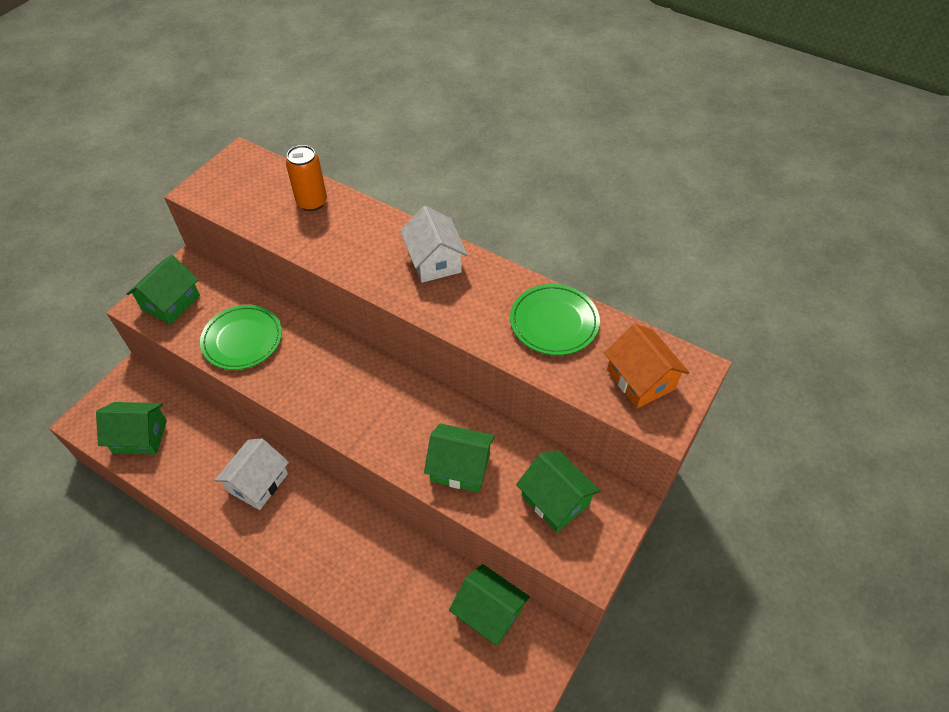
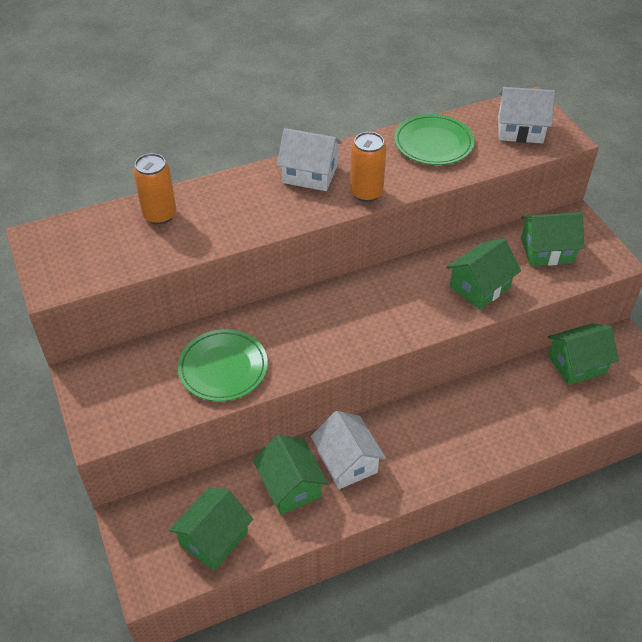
camera: 55 degrees left, 5 degrees down
(171, 302) = (119, 405): green house -> green house (291, 486)
(441, 310) = (366, 193): none -> orange can
(640, 379) = (520, 130): orange house -> white house

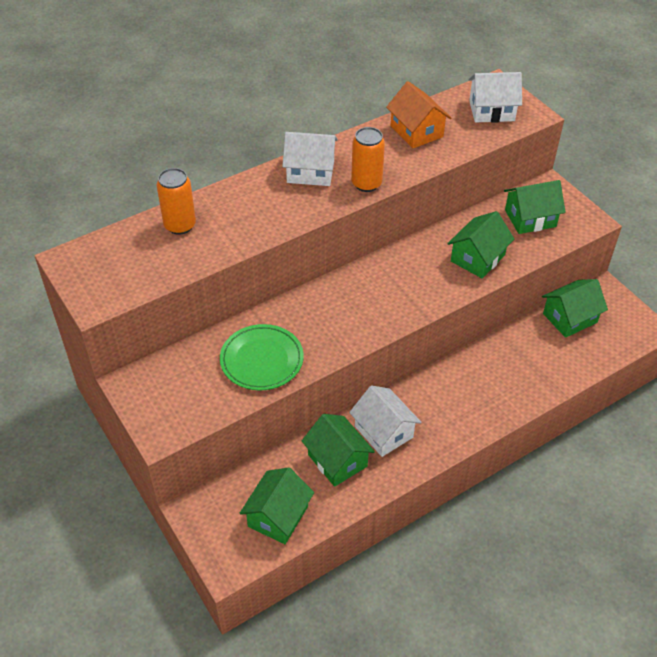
camera: 10 degrees left, 0 degrees up
(433, 143) = (416, 131): green plate -> orange house

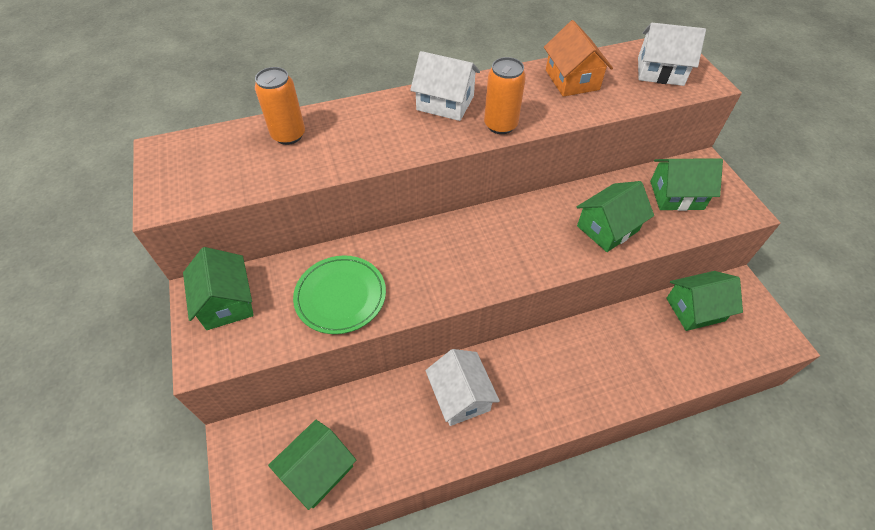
camera: 15 degrees right, 5 degrees up
(337, 460) = (402, 418): green house -> green house (226, 302)

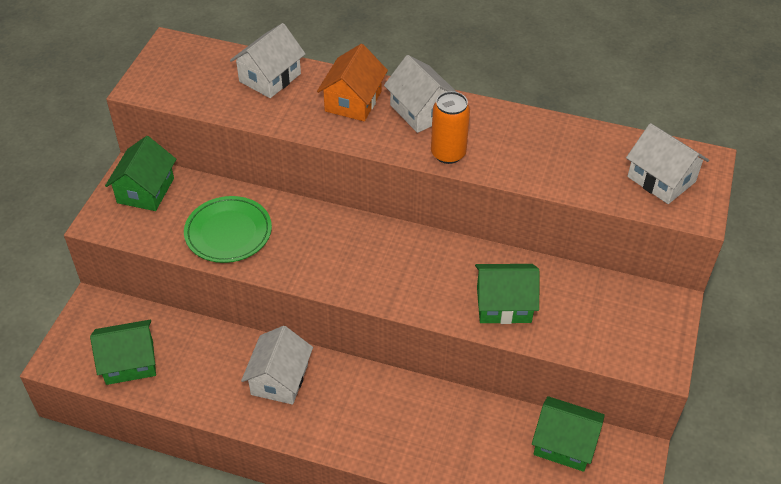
camera: 35 degrees right, 5 degrees down
(288, 135) = (270, 77): orange can -> white house
(572, 80) = (561, 145): orange house -> orange house (353, 101)
(676, 195) = (606, 314): green house -> none

